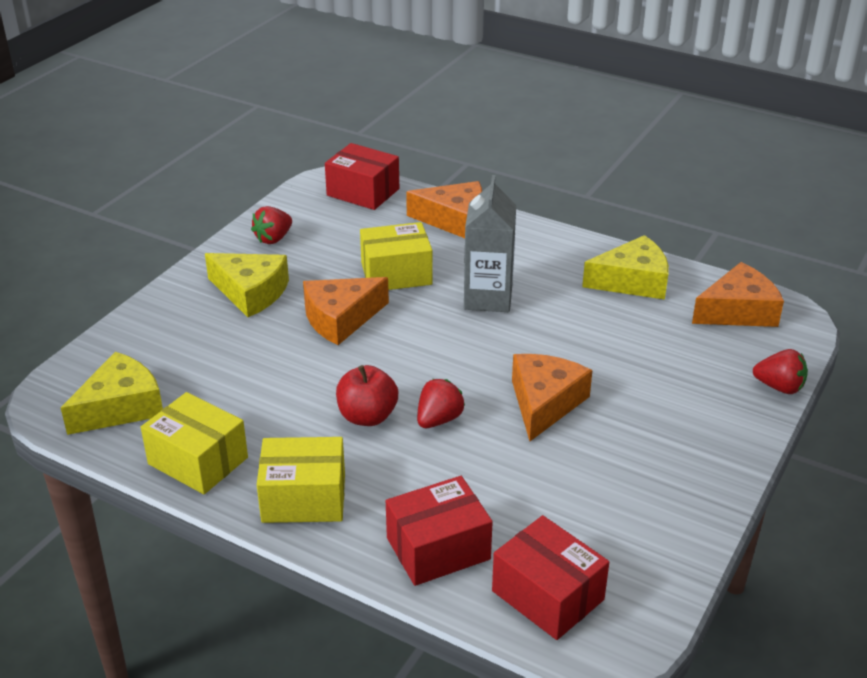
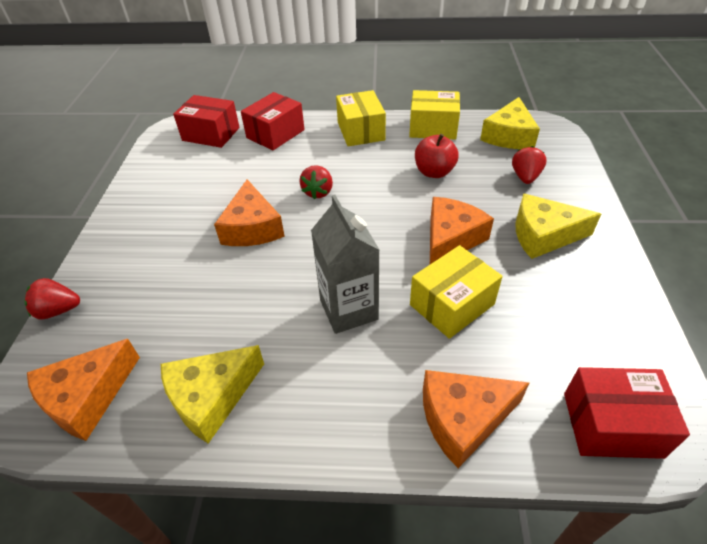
camera: 155 degrees right, 10 degrees up
(273, 239) = (604, 300): red strawberry -> red strawberry (525, 177)
(304, 498) = (361, 131): yellow box -> yellow box turned 75 degrees counterclockwise
(367, 416) = (364, 179): red apple -> red apple (434, 172)

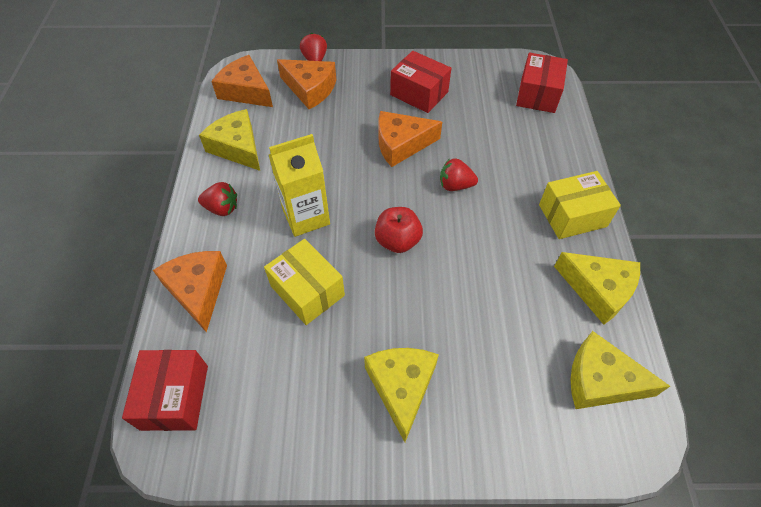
camera: 85 degrees right, 10 degrees up
(275, 134) = (549, 142): red box -> red box (419, 93)
(348, 310) = (306, 216): grey carton -> yellow carton
(433, 128) = (598, 290): yellow box -> yellow cheese
(434, 172) = (503, 286): red apple -> red apple (397, 241)
(451, 239) = (392, 296): orange cheese -> orange cheese (310, 89)
(525, 177) = (508, 386): red strawberry -> red strawberry (222, 208)

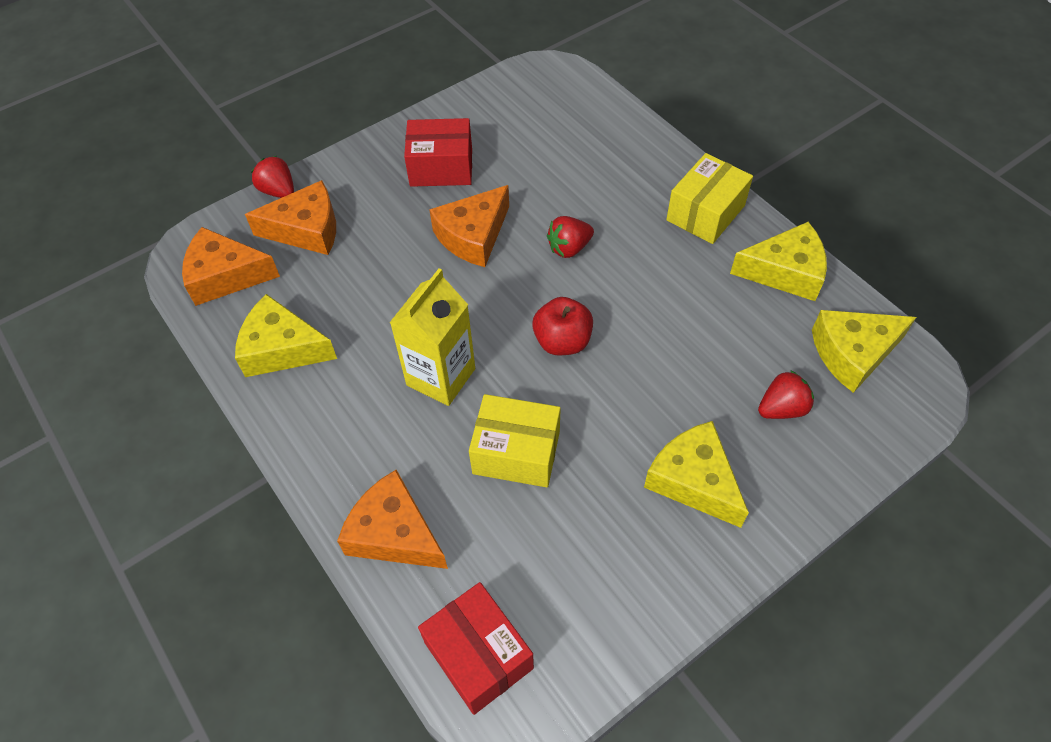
camera: 35 degrees left, 0 degrees up
(222, 208) = (333, 428): red strawberry -> red strawberry (781, 408)
(538, 94) = (568, 102): red box -> none

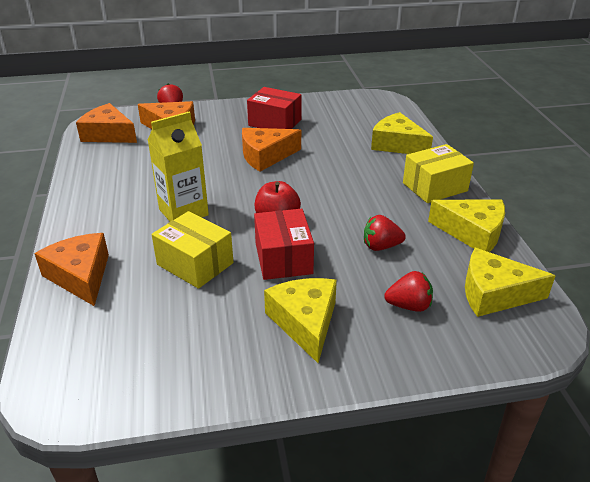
camera: 25 degrees right, 20 degrees down
(282, 348) = (106, 172): yellow cheese -> yellow cheese (397, 144)
(478, 655) = (67, 360): red box -> red box (283, 258)
(569, 248) = (323, 178): red strawberry -> red strawberry (381, 246)

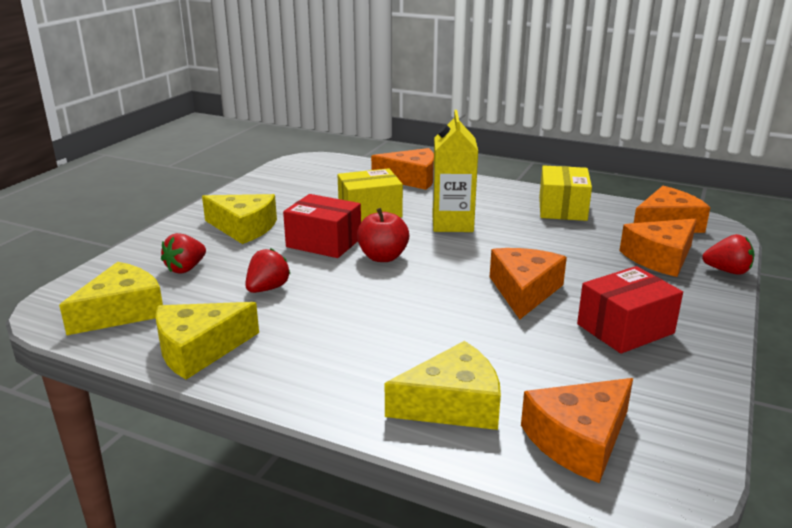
camera: 125 degrees right, 10 degrees down
(379, 115) = (578, 440): none -> orange cheese
(435, 187) = (309, 375): yellow box -> yellow box (562, 209)

